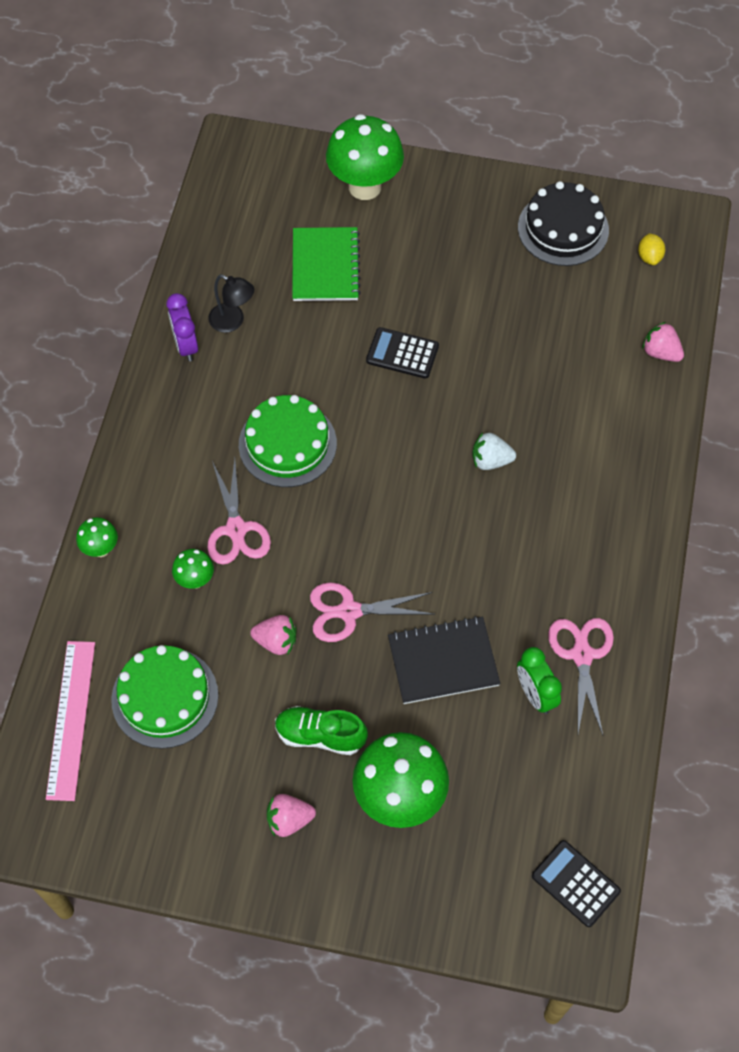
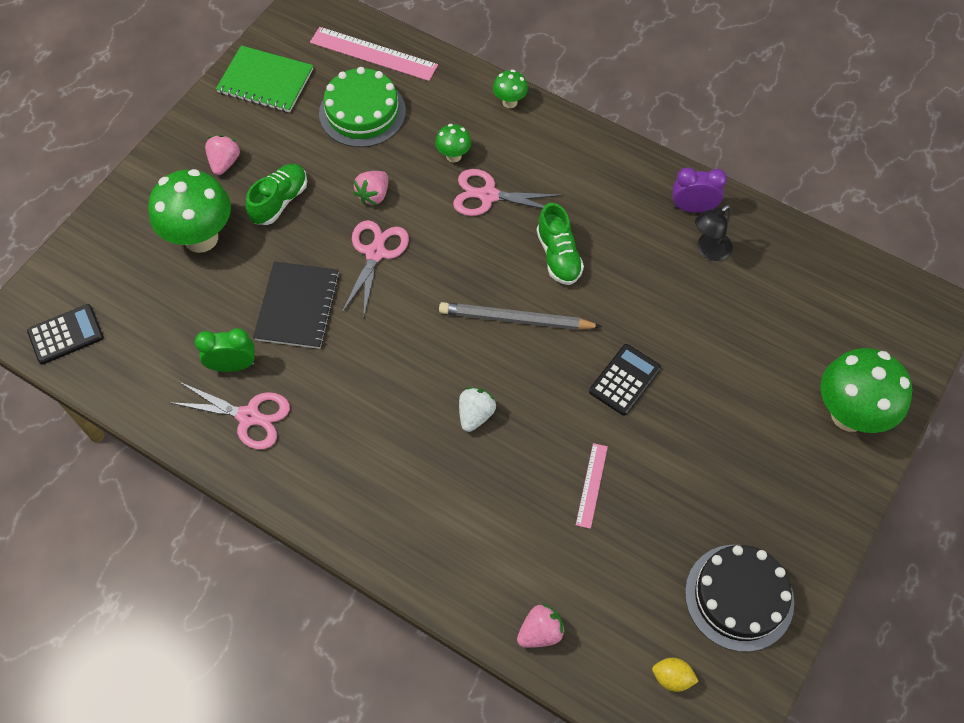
camera: 110 degrees right, 0 degrees up
(287, 444) = (558, 256): green cake -> green shoe
(325, 266) = (752, 346): green notebook -> green notebook (265, 81)
(375, 458) = (516, 319): none -> grey pencil
(516, 351) = (592, 485): none -> pink ruler

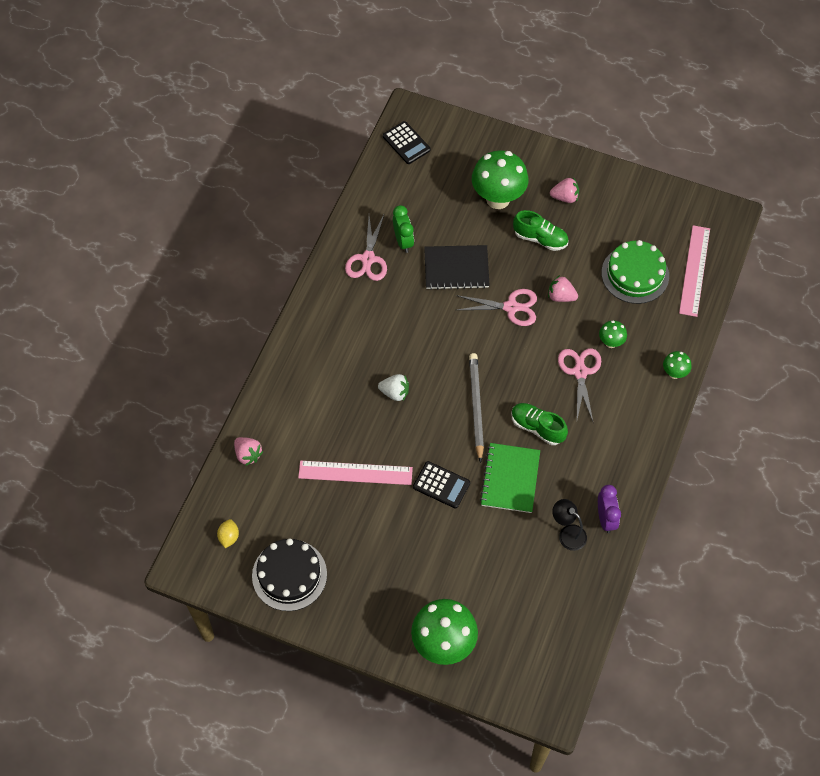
camera: 80 degrees right, 0 degrees up
(265, 81) = (646, 205): green notebook -> green notebook (510, 479)
(558, 256) = (537, 427): green shoe -> green shoe turned 60 degrees clockwise
(592, 485) = (355, 473): pink ruler -> pink ruler, size x1.79

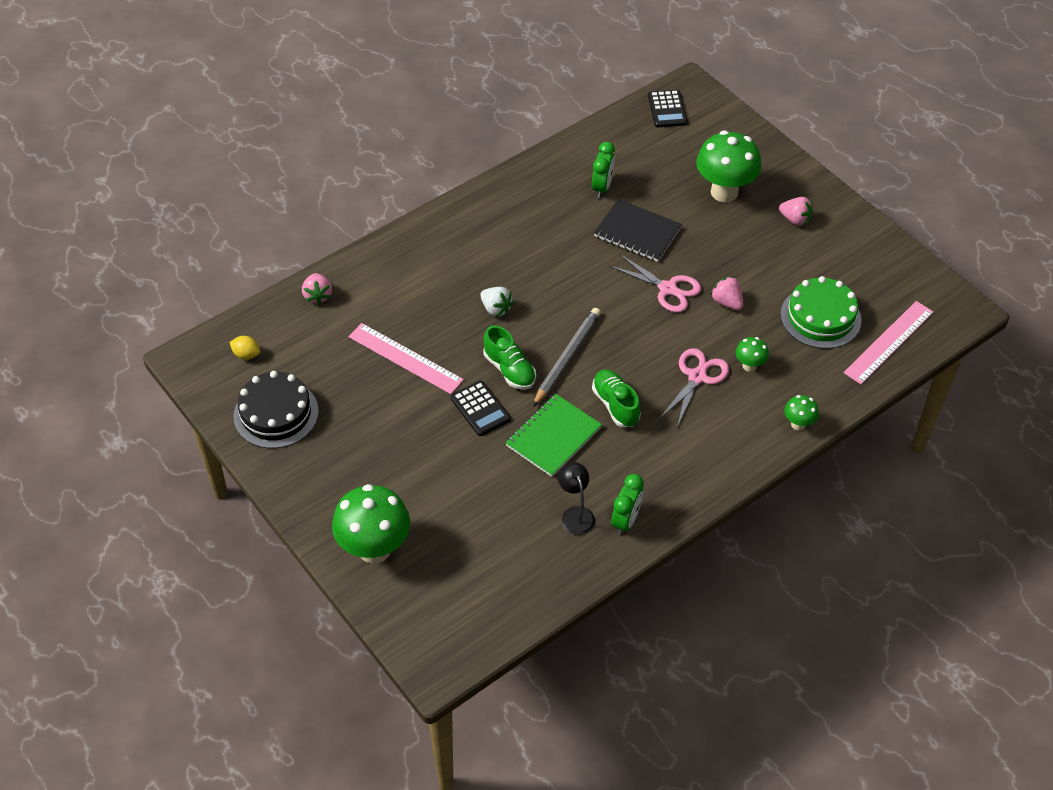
camera: 30 degrees right, 10 degrees down
(229, 537) = (246, 355): yellow lemon -> yellow lemon turned 75 degrees clockwise
(368, 259) = (556, 187): pink scissors -> none
(540, 238) = (742, 244): green shoe -> green shoe (509, 370)
(605, 518) = (625, 520): purple clock -> green clock

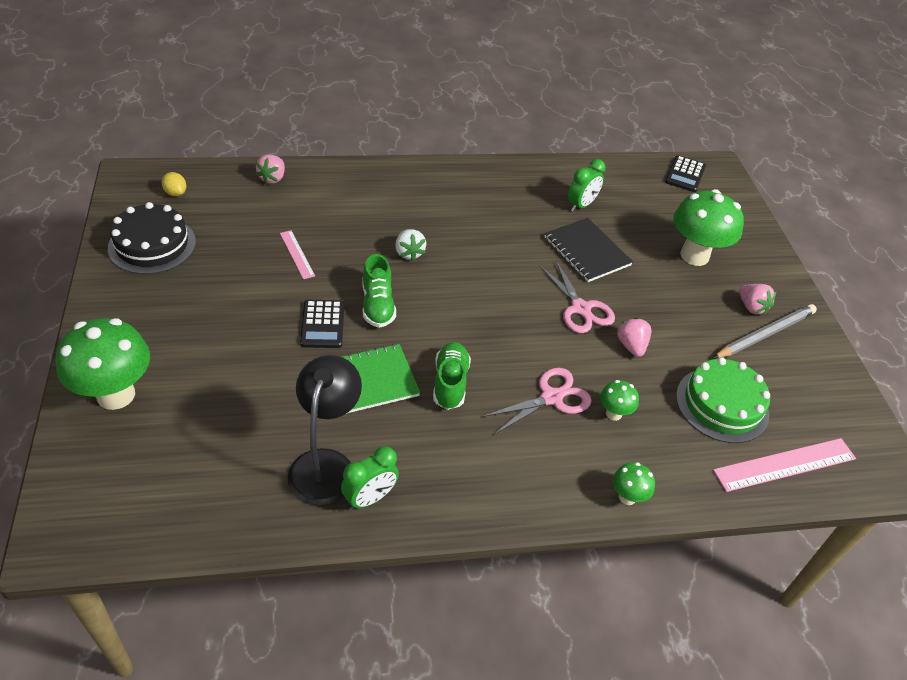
camera: 25 degrees right, 5 degrees down
(405, 358) = (297, 254): pink ruler -> pink ruler, size x0.56
(567, 358) = (438, 321): grey pencil -> grey pencil (765, 334)
(575, 514) = (325, 464): black lamp -> black lamp, size x1.67

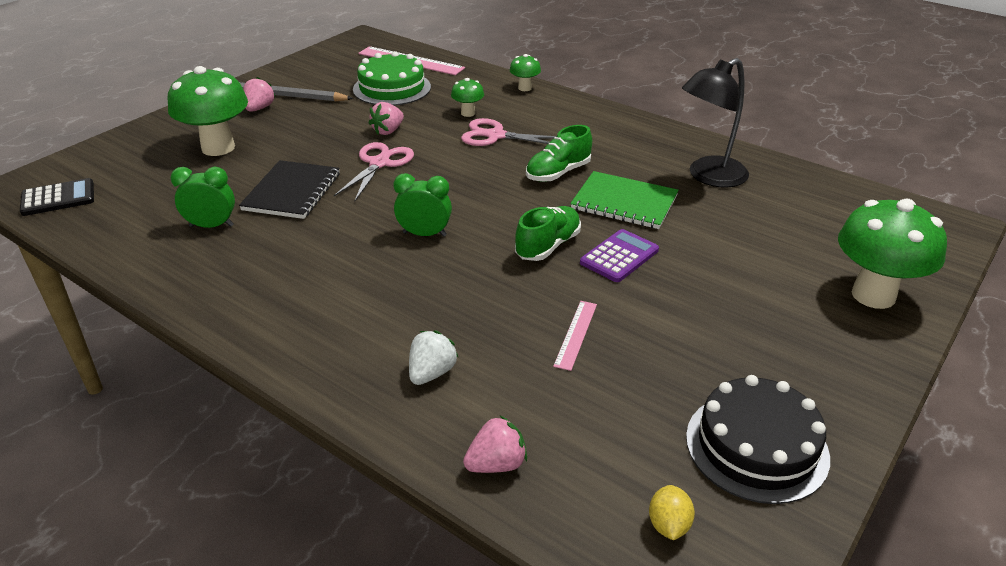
camera: 130 degrees left, 10 degrees down
(322, 324) = (619, 256): black calculator -> purple calculator
(369, 498) = (692, 151): green clock -> green clock (424, 234)
(409, 253) = (453, 273): white strawberry -> white strawberry (431, 373)

